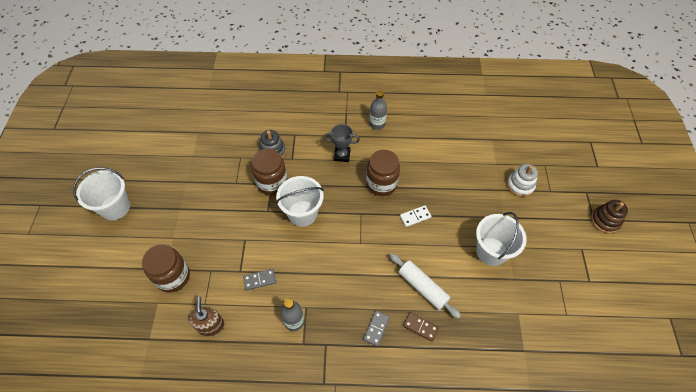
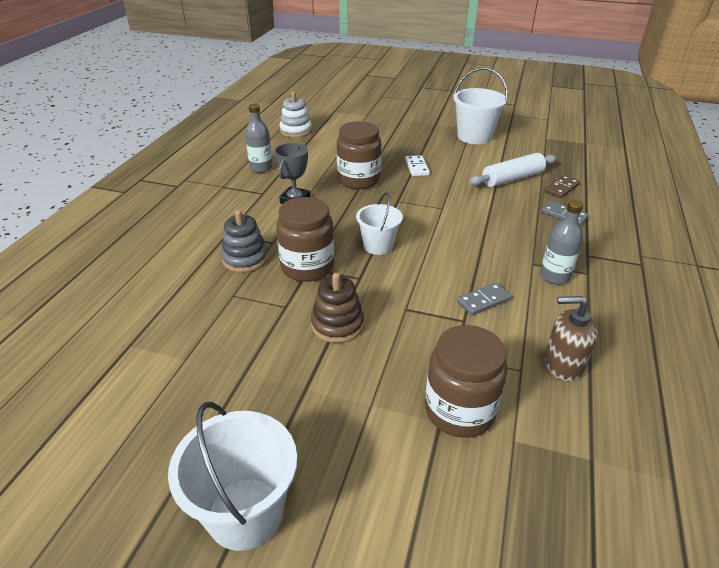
camera: 75 degrees left, 20 degrees down
(260, 280) = (483, 301): grey domino -> grey domino turned 60 degrees clockwise
(302, 213) = (378, 246): white bucket -> white bucket, size x0.65
(520, 185) = (400, 110): white stacking toy -> white stacking toy (296, 131)
(605, 221) = (454, 87): brown stacking toy -> brown stacking toy (337, 325)

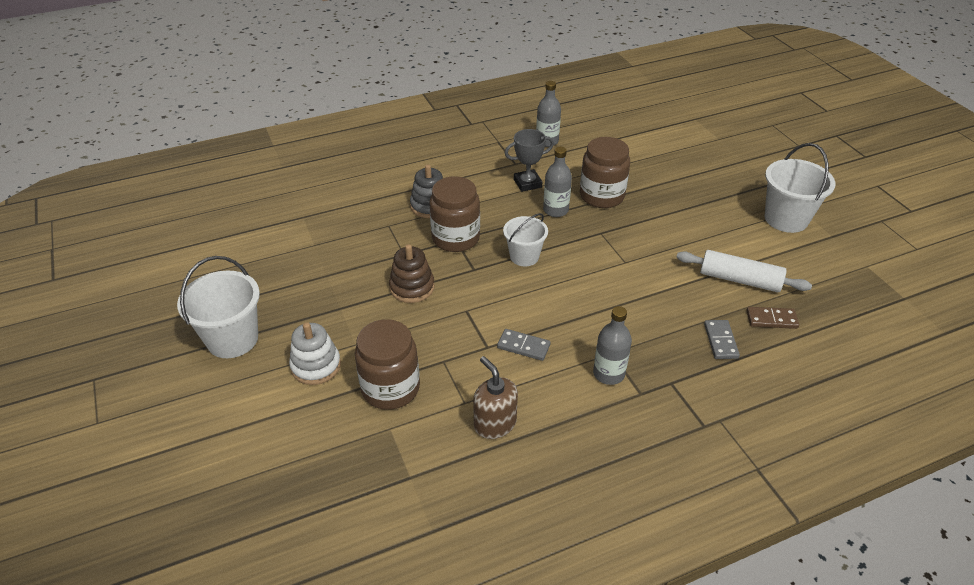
camera: 50 degrees right, 5 degrees up
(296, 131) = (628, 121): white stacking toy -> white stacking toy (316, 366)
(345, 205) = (555, 210): none -> grey bottle
(417, 167) = (670, 215): white domino -> none

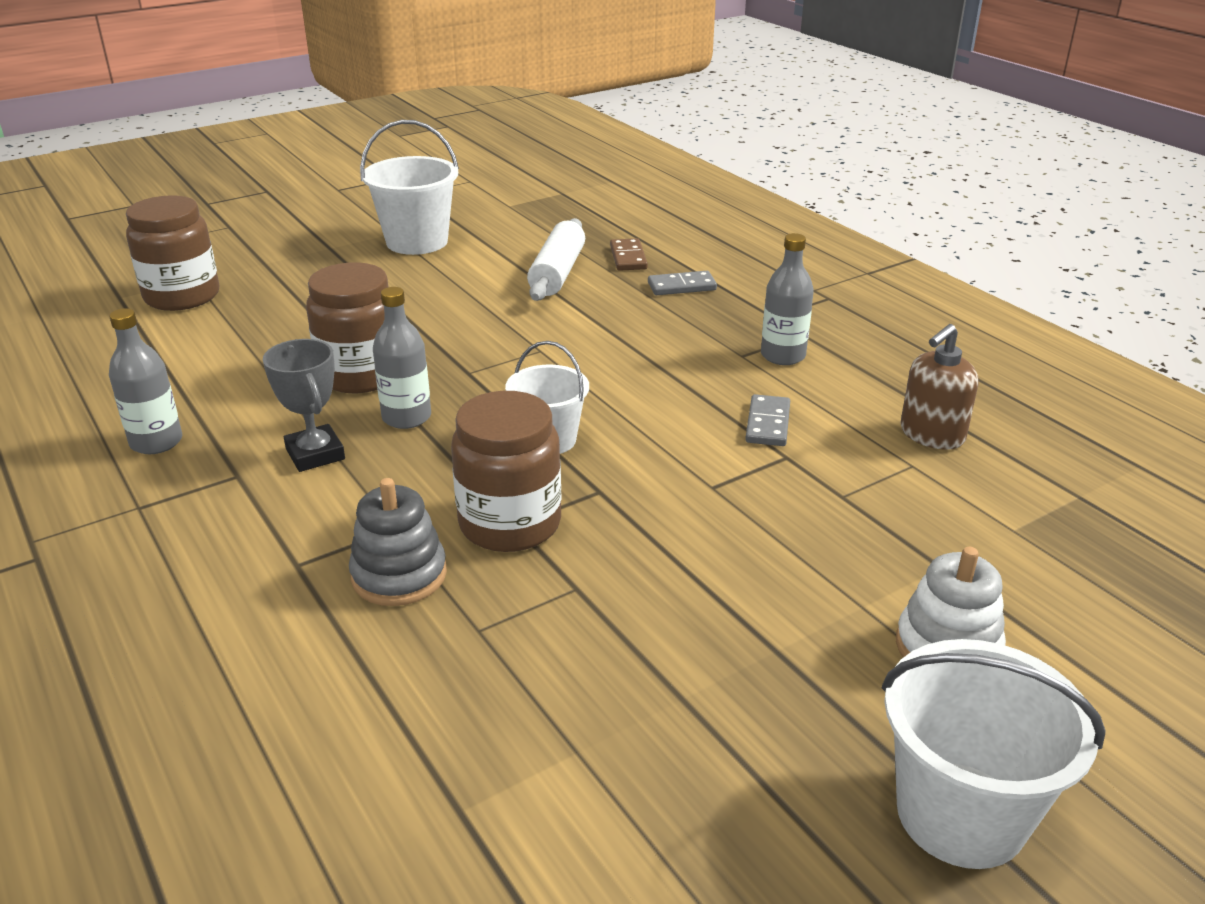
camera: 100 degrees left, 10 degrees down
(390, 388) = (936, 542): brown jar -> brown jar (182, 296)
(412, 287) = (677, 559): brown stacking toy -> none

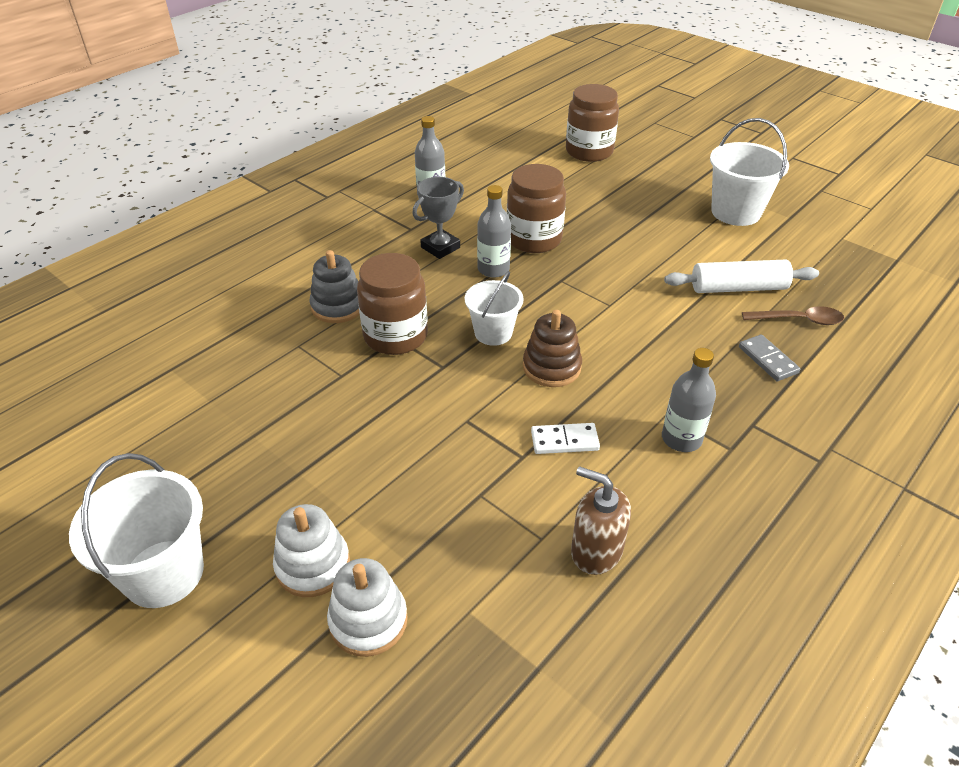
camera: 75 degrees right, 10 degrees up
(628, 257) = (798, 320): brown domino -> brown spoon
(638, 409) = (551, 367): none -> brown stacking toy
(767, 424) = (564, 441): grey domino -> white domino
(1031, 606) = (368, 620): none -> white stacking toy

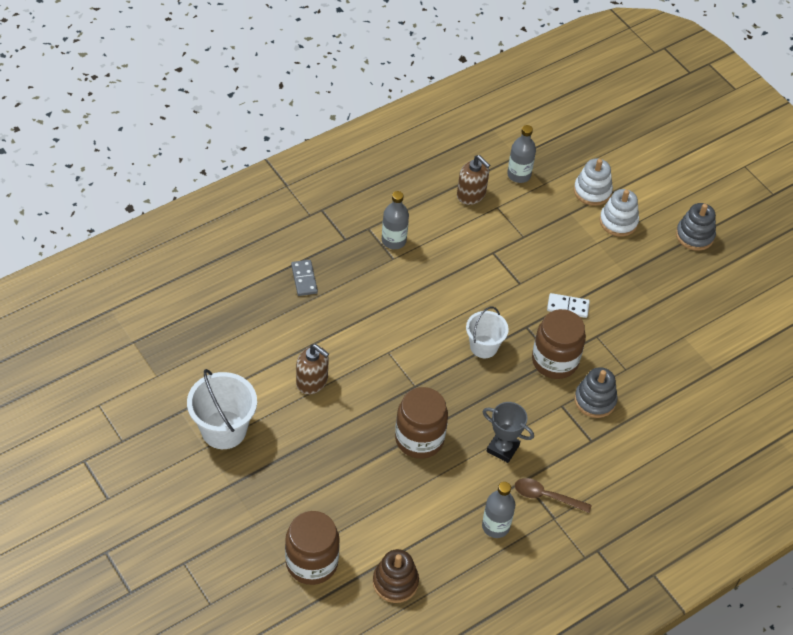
camera: 170 degrees left, 10 degrees up
(164, 573) = (694, 235): white bucket -> grey stacking toy
(440, 247) = (502, 448): grey trophy -> grey trophy turned 60 degrees clockwise
(493, 269) = (465, 411): grey bottle -> grey bottle (519, 175)
(551, 367) = (452, 308): brown stacking toy -> brown stacking toy (395, 582)
(564, 441) = (464, 256): white domino -> white domino (568, 307)
(678, 263) = (312, 381): none -> brown soap dispenser
(738, 288) = (281, 344): white rolling pin -> none
(798, 320) = (258, 304): brown spoon -> brown spoon (546, 496)

